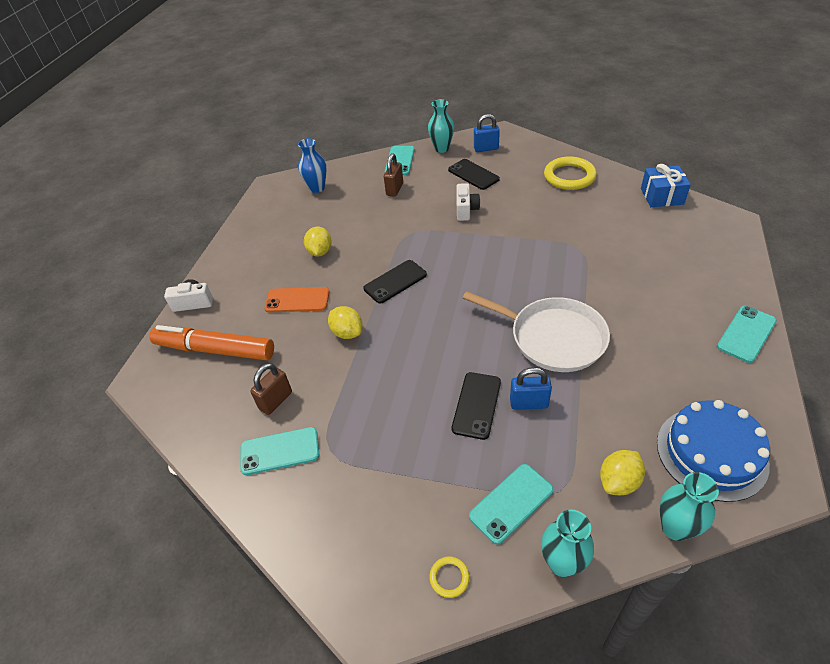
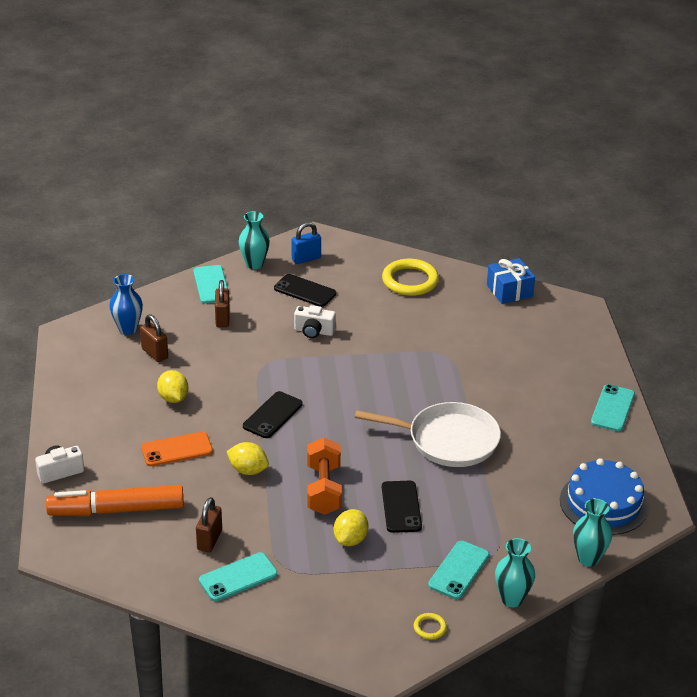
camera: 25 degrees left, 10 degrees down
(326, 211) = (155, 353): none -> brown padlock
(407, 368) = (324, 489): none -> orange dumbbell
(466, 210) = (314, 331): white camera -> white camera turned 120 degrees clockwise
(529, 403) = (446, 497): blue padlock -> none
(618, 481) = (538, 538): yellow lemon -> yellow lemon (350, 539)

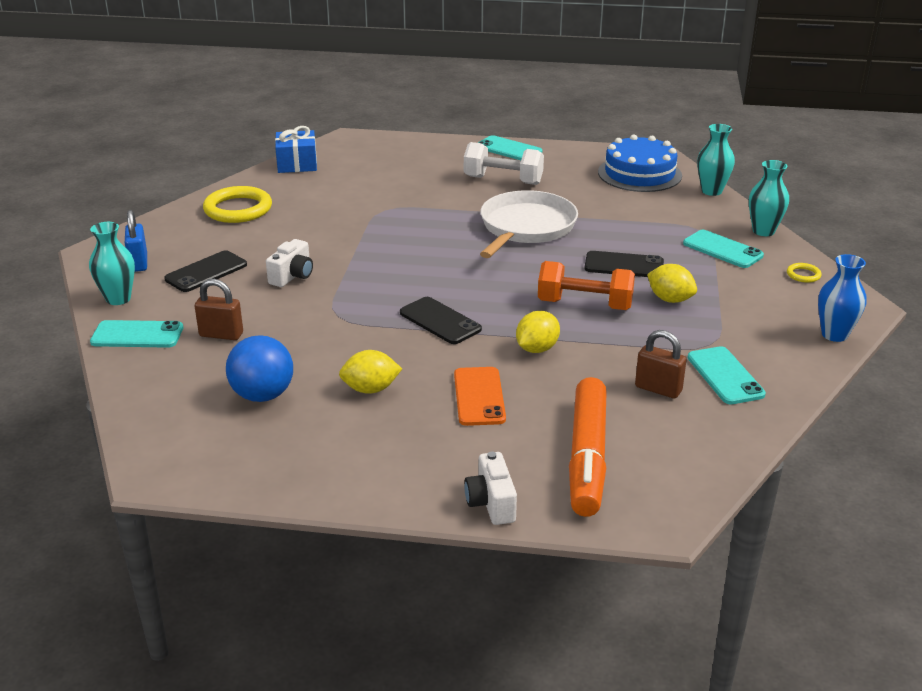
camera: 75 degrees left, 5 degrees down
(128, 329) = (188, 413): blue vase -> blue vase (834, 335)
(155, 353) = (262, 395): brown padlock -> blue ball
(539, 414) = (503, 180): none -> white dumbbell

